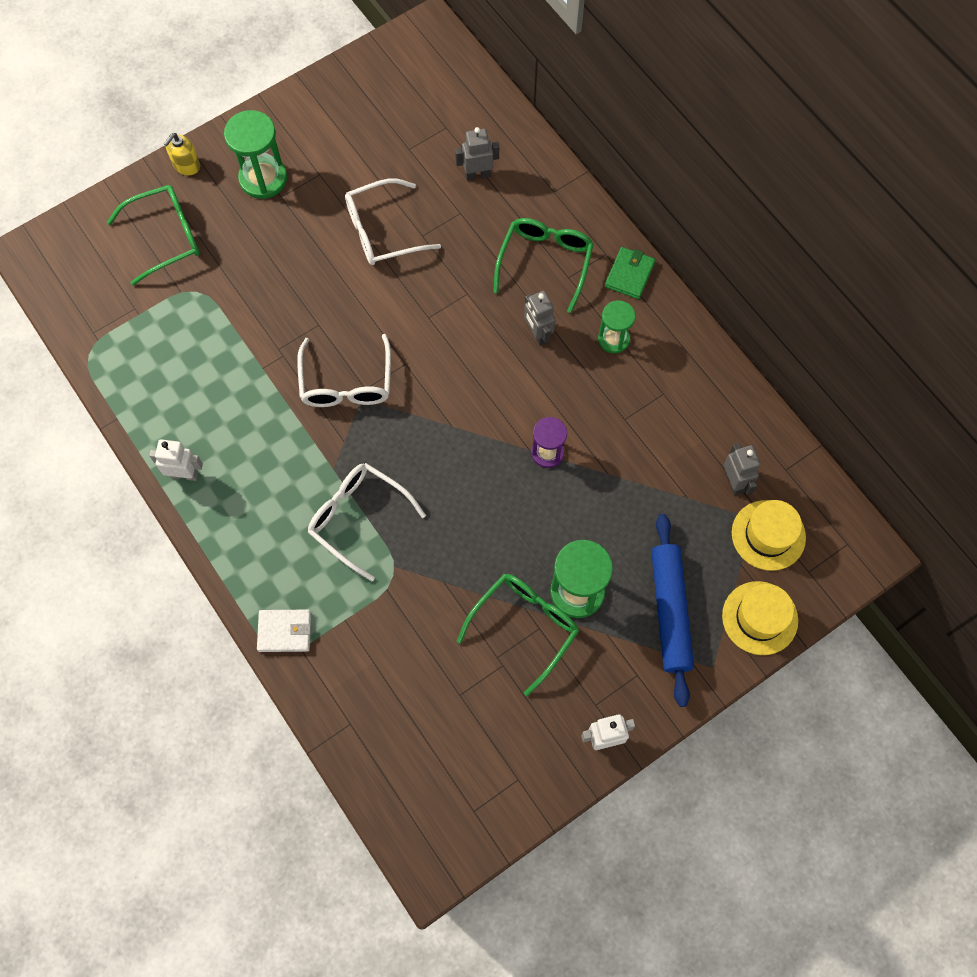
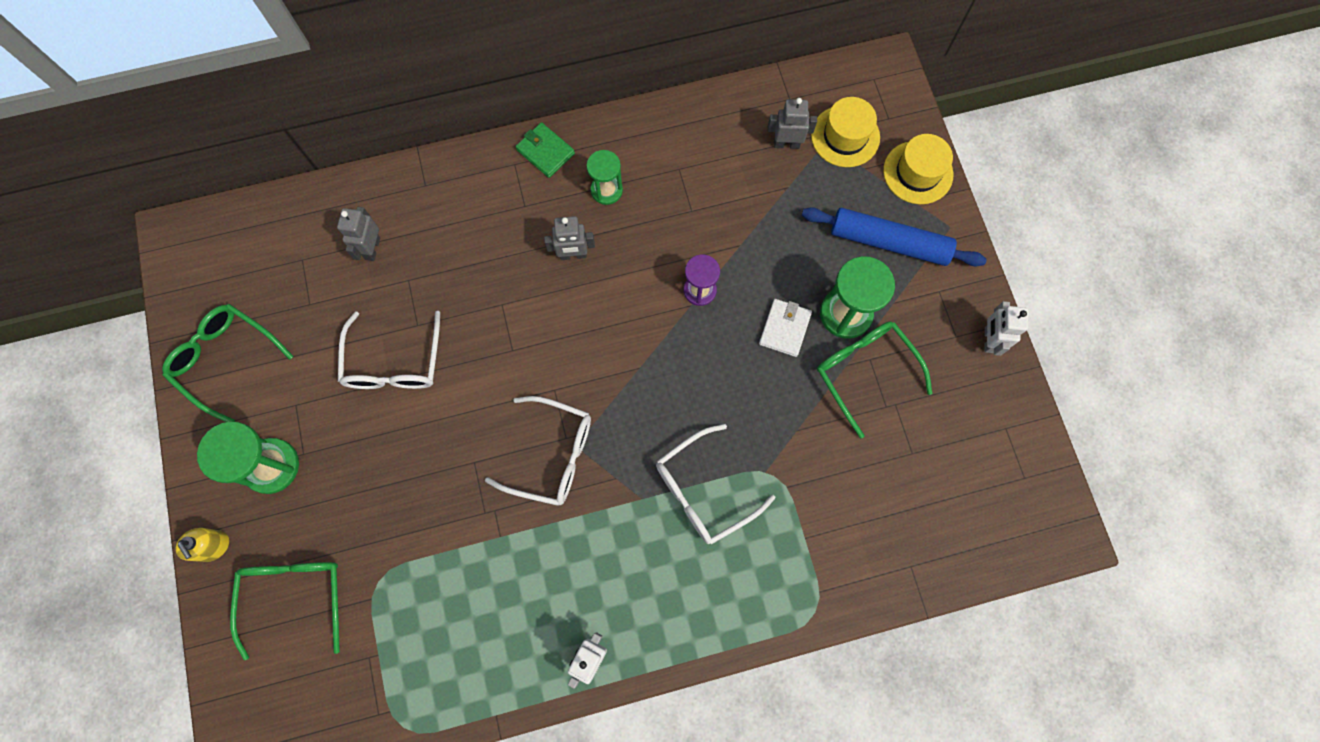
camera: 70 degrees left, 5 degrees up
(285, 631) = (798, 602): white wallet -> white wallet (784, 328)
(545, 263) = (499, 221): green glasses -> green glasses (226, 360)

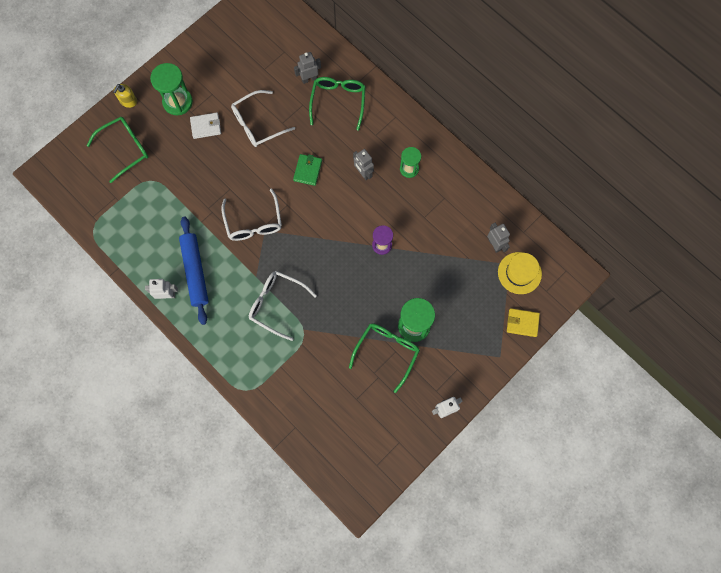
camera: 60 degrees right, 0 degrees up
(226, 360) = (216, 51): green glasses -> green glasses (338, 102)
(545, 152) = (411, 127): green wallet -> green wallet (307, 170)
(784, 328) = (386, 299): white wallet -> white wallet (206, 126)
(889, 242) = (469, 328): blue rolling pin -> blue rolling pin (195, 272)
(918, 172) = (522, 323): yellow hat -> yellow wallet

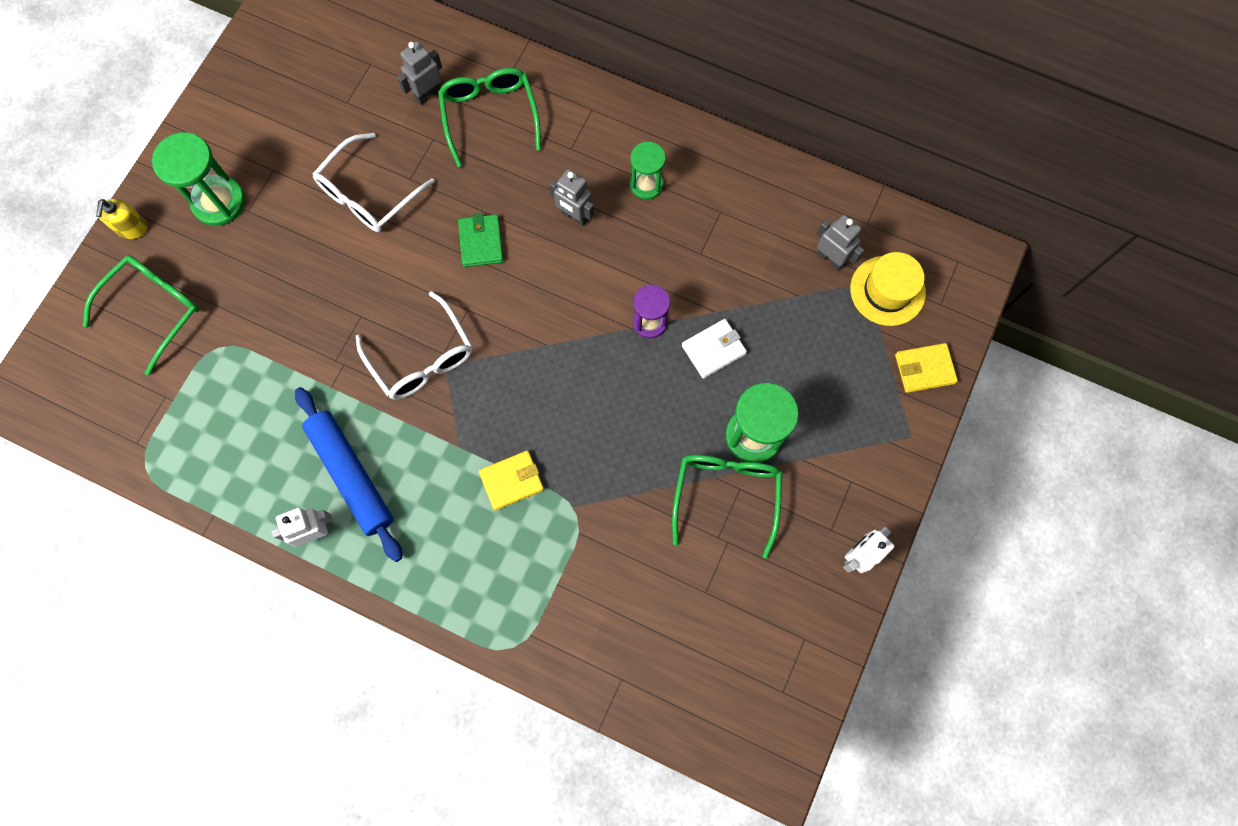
camera: 20 degrees left, 0 degrees up
(206, 126) = (282, 226): white wallet -> white wallet (713, 349)
(277, 304) = (512, 481): white glasses -> yellow wallet

